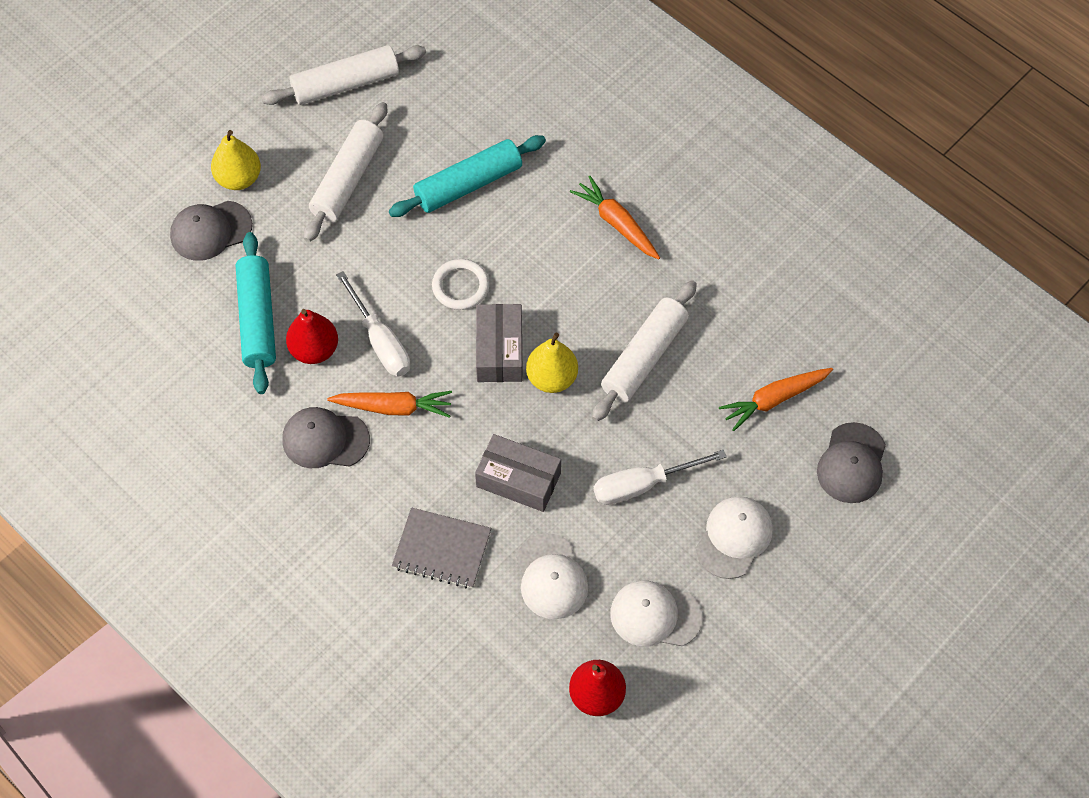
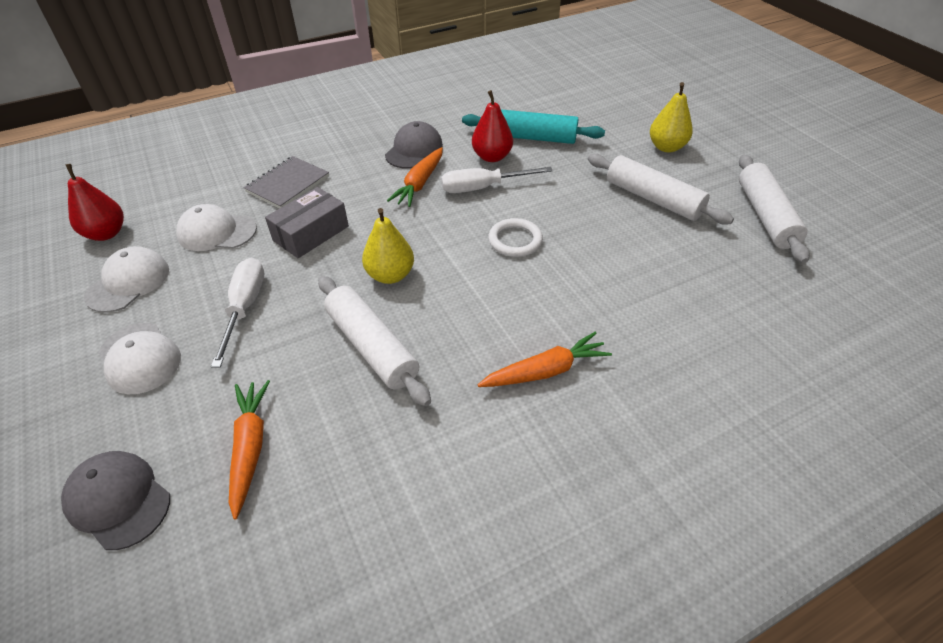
camera: 110 degrees right, 15 degrees down
(210, 231) = (619, 129): grey cap -> none
(468, 184) = (629, 269): turquoise rolling pin -> none
(499, 350) = (437, 249): grey box -> none

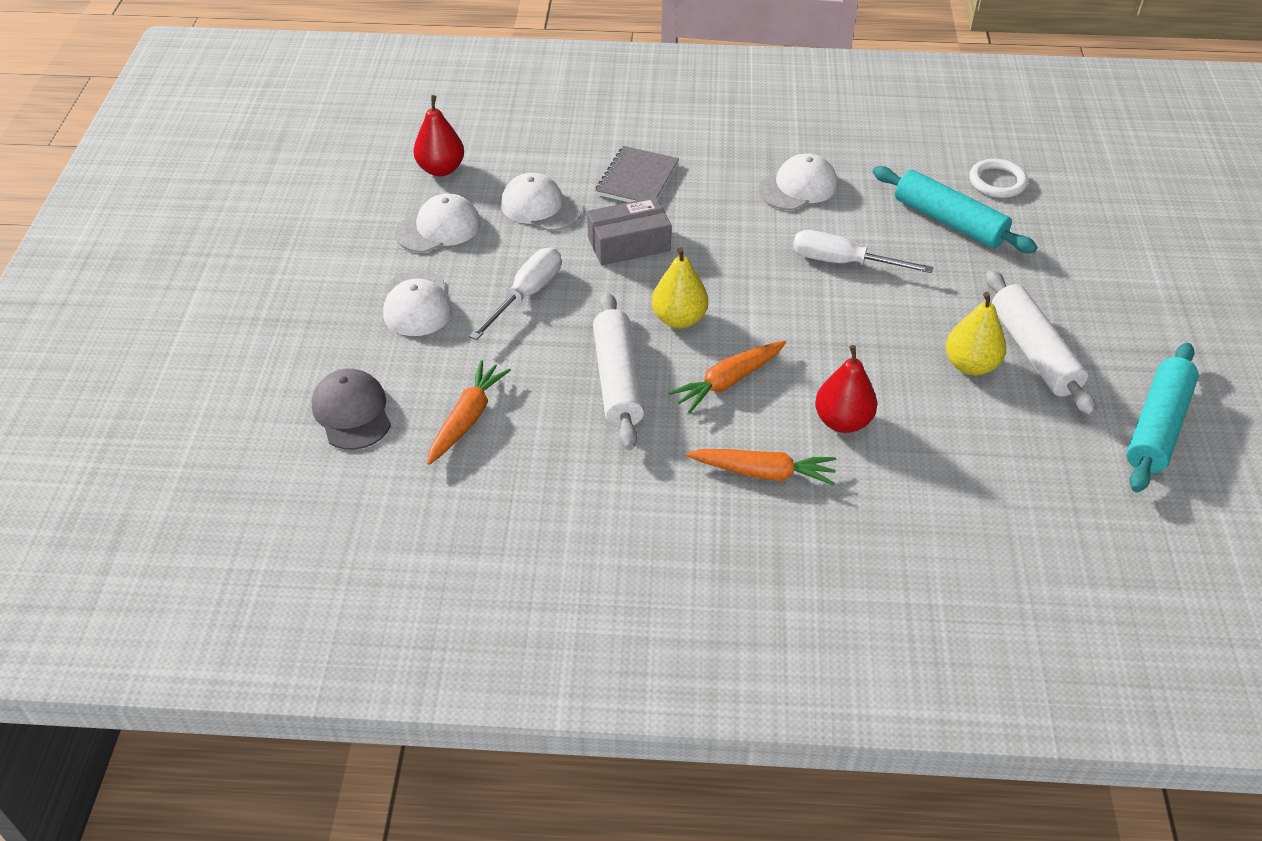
camera: 30 degrees right, 0 degrees up
(288, 184) = (637, 179): grey notebook -> grey notebook turned 45 degrees counterclockwise
(414, 150) = (798, 187): grey cap -> white cap
(419, 184) = (776, 231): orange carrot -> orange carrot (728, 381)
(492, 157) = (882, 229): red pear -> red pear (842, 421)
(515, 240) = (833, 335): white ring -> white ring (997, 182)
(666, 147) = (1112, 297): yellow pear -> yellow pear (970, 365)
(765, 216) = (1157, 427): white rolling pin -> turquoise rolling pin

